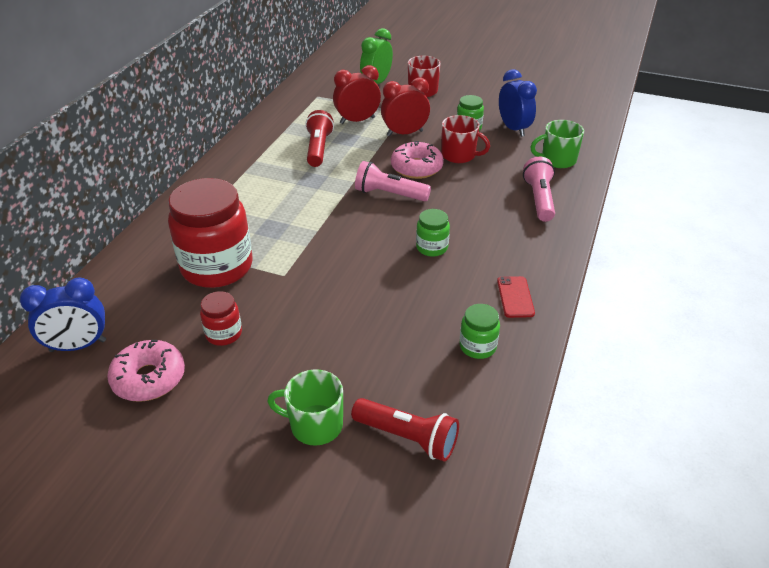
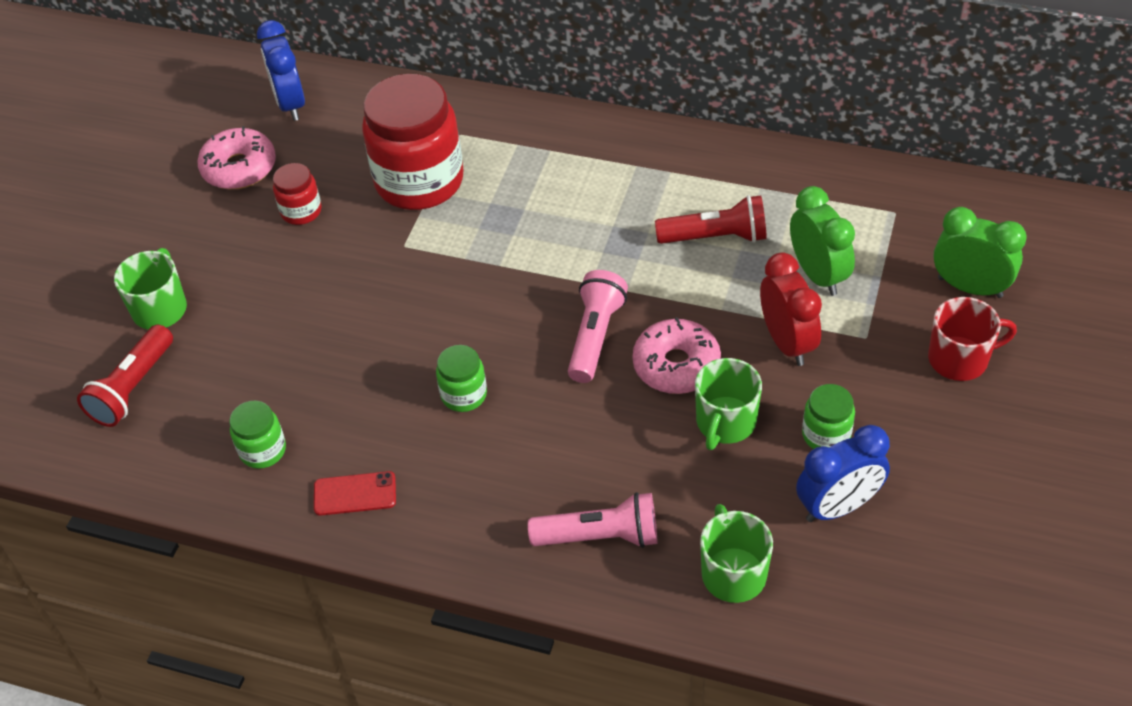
camera: 90 degrees right, 10 degrees up
(357, 120) = (818, 275): red clock -> green clock
(459, 155) = (725, 422): red mug -> green mug

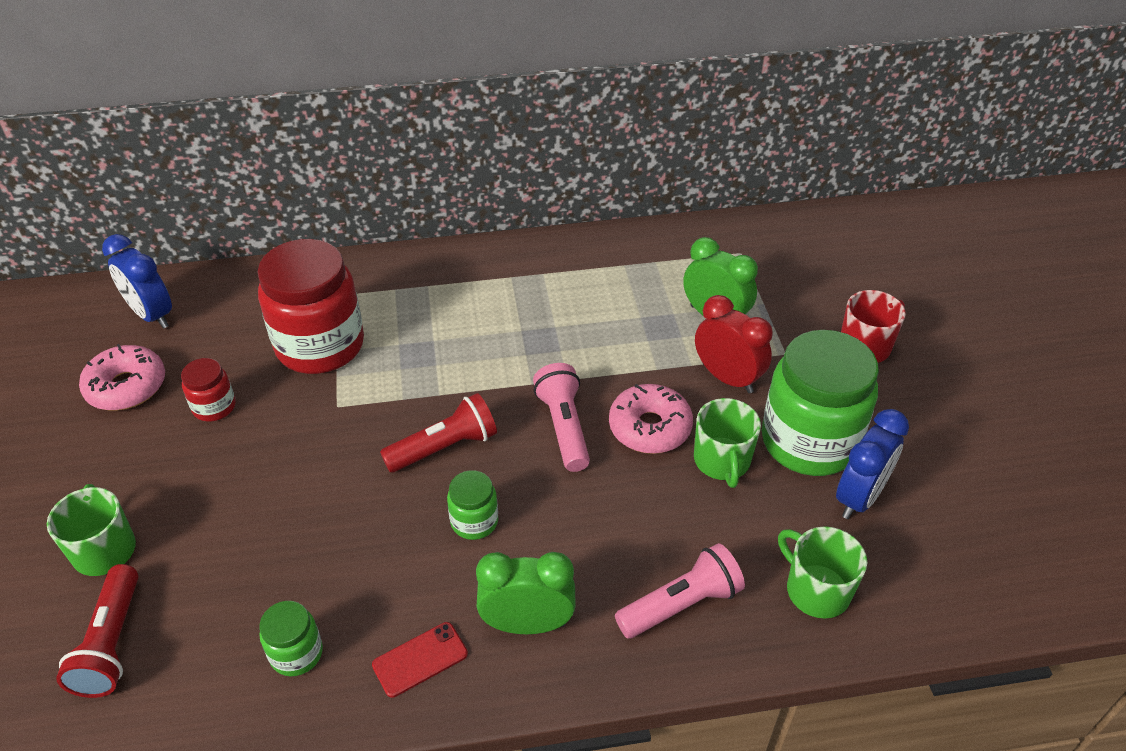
camera: 30 degrees left, 5 degrees down
(716, 237) = (614, 313): red flashlight -> red flashlight (445, 447)
(826, 435) = (809, 441): green jar -> green jar, size x2.17
(970, 287) = (834, 290): green clock -> green clock (527, 624)

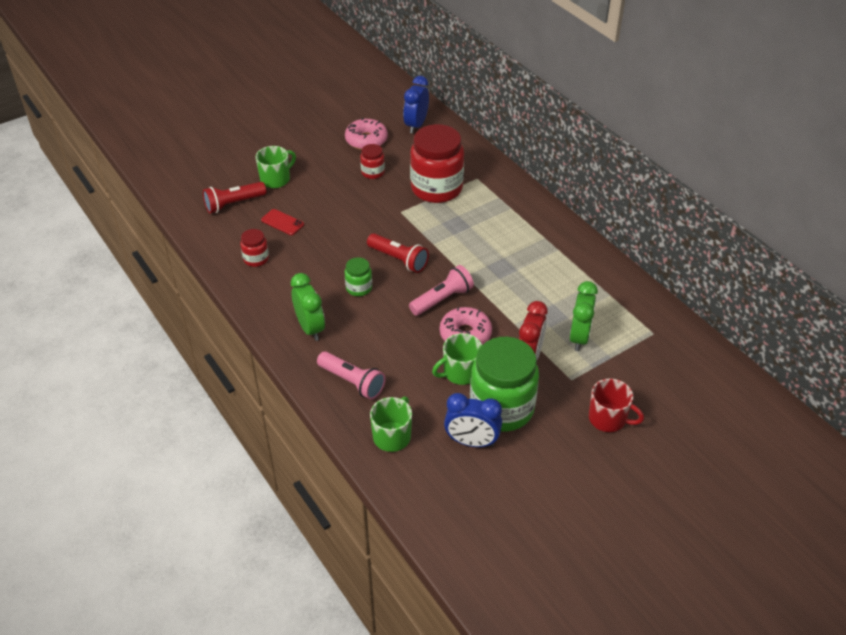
camera: 65 degrees right, 0 degrees up
(296, 653) = (256, 259): green jar -> red jar
(420, 659) = (273, 299): red phone -> red phone (282, 222)

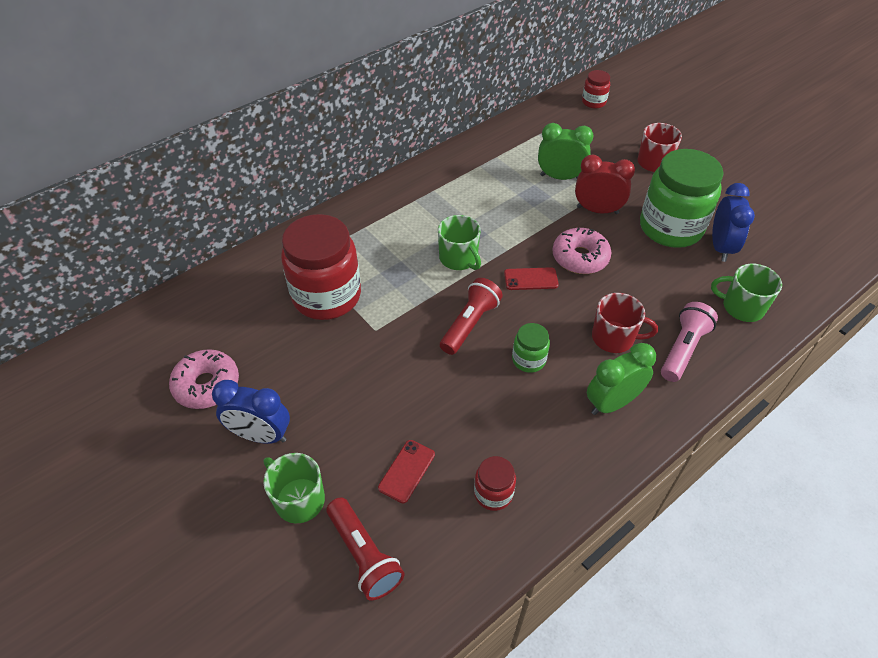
camera: 95 degrees left, 5 degrees up
(371, 340) = (614, 338): none -> red mug
(373, 172) = (288, 369): red jar -> red jar (593, 102)
(416, 125) = (177, 327): blue clock -> blue clock (261, 435)
(442, 299) = (531, 279): pink flashlight -> red phone
(460, 372) = (635, 259): green mug -> green mug (459, 258)

